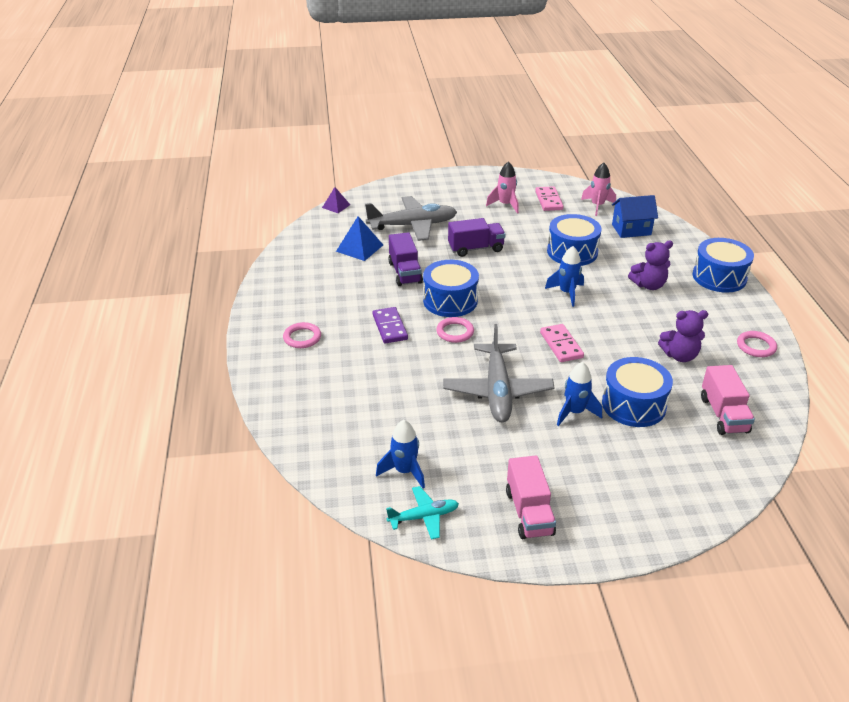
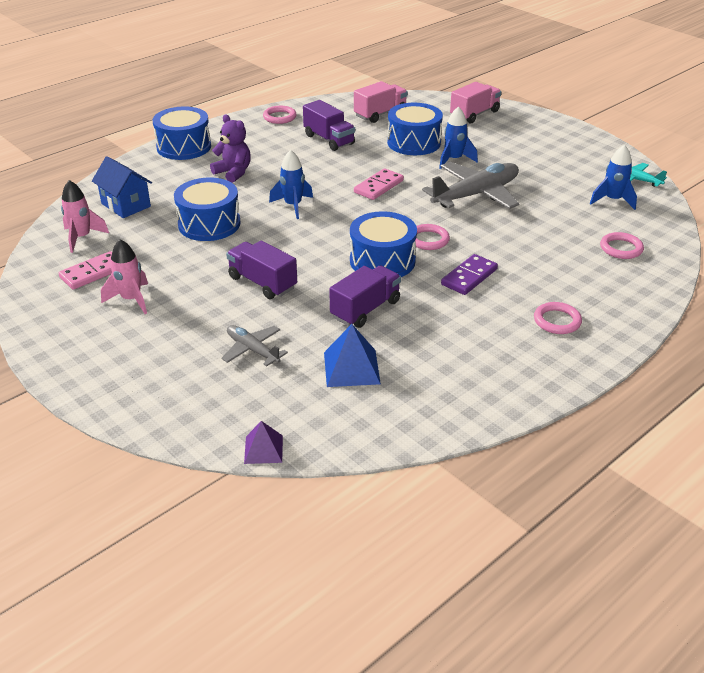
camera: 125 degrees left, 0 degrees up
(335, 423) = (621, 248): none -> pink ring
(413, 225) = (252, 350): grey plane -> grey plane, size x0.54
(529, 512) = (570, 149): pink truck -> pink truck (474, 114)
(679, 356) = (329, 140): purple teddy bear -> purple truck

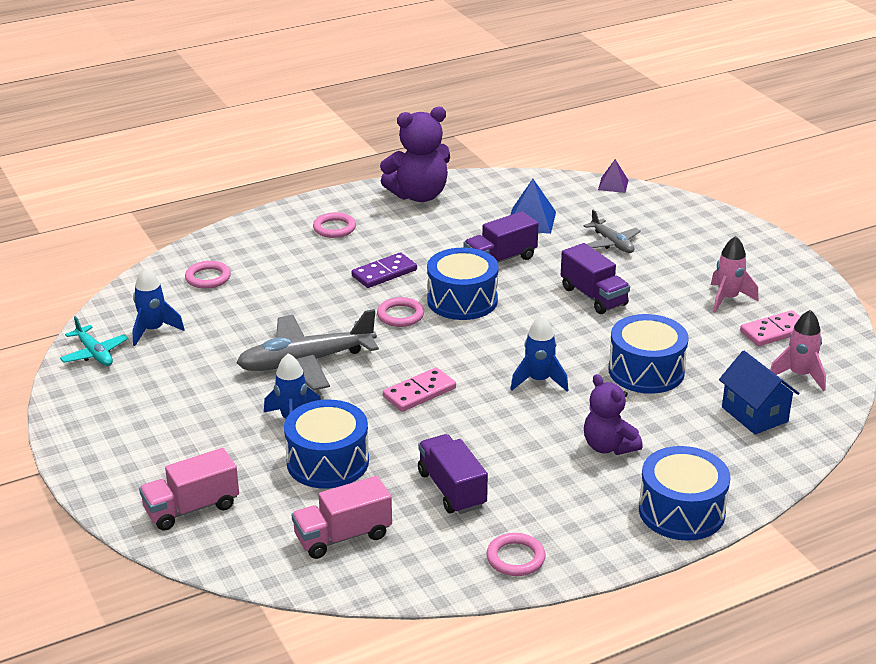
camera: 165 degrees left, 5 degrees down
(499, 385) = (419, 195): none -> purple teddy bear

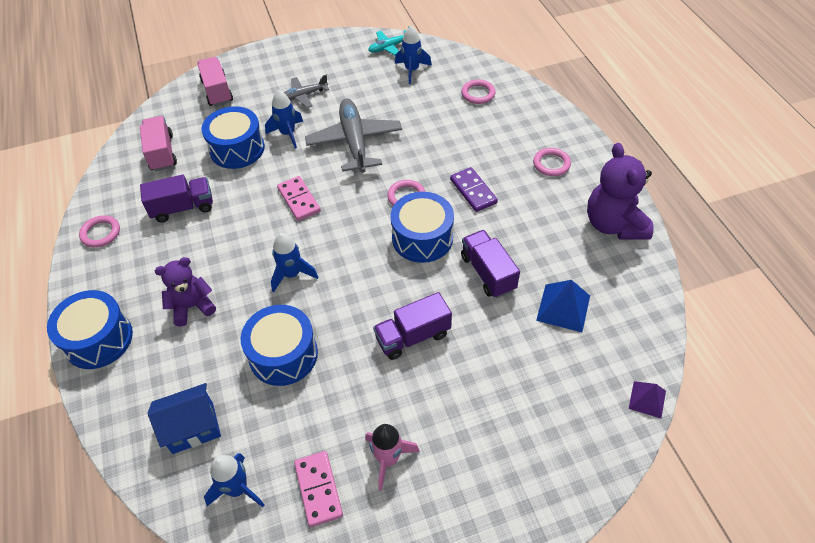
camera: 100 degrees right, 20 degrees up
(612, 243) = (513, 372): grey plane -> grey plane (303, 96)
(799, 375) = (237, 489): pink rocket -> blue rocket

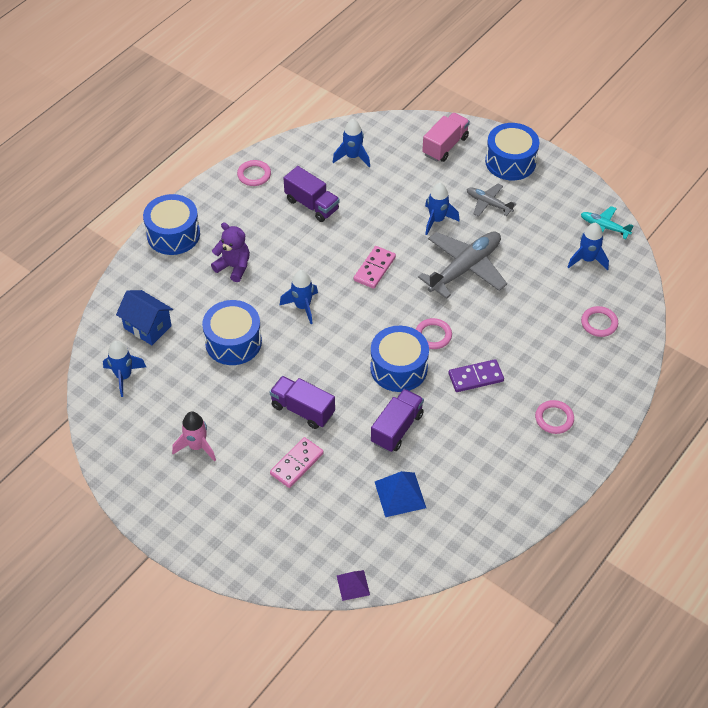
camera: 55 degrees right, 0 degrees up
(162, 153) = (352, 157): pink truck -> blue rocket
(237, 149) = (394, 199): blue drum -> blue drum (510, 162)
(318, 489) = (151, 419): pink domino -> pink domino (297, 464)
(473, 191) = (475, 377): purple domino -> purple domino turned 45 degrees clockwise
(614, 224) = (517, 494): purple teddy bear -> none

